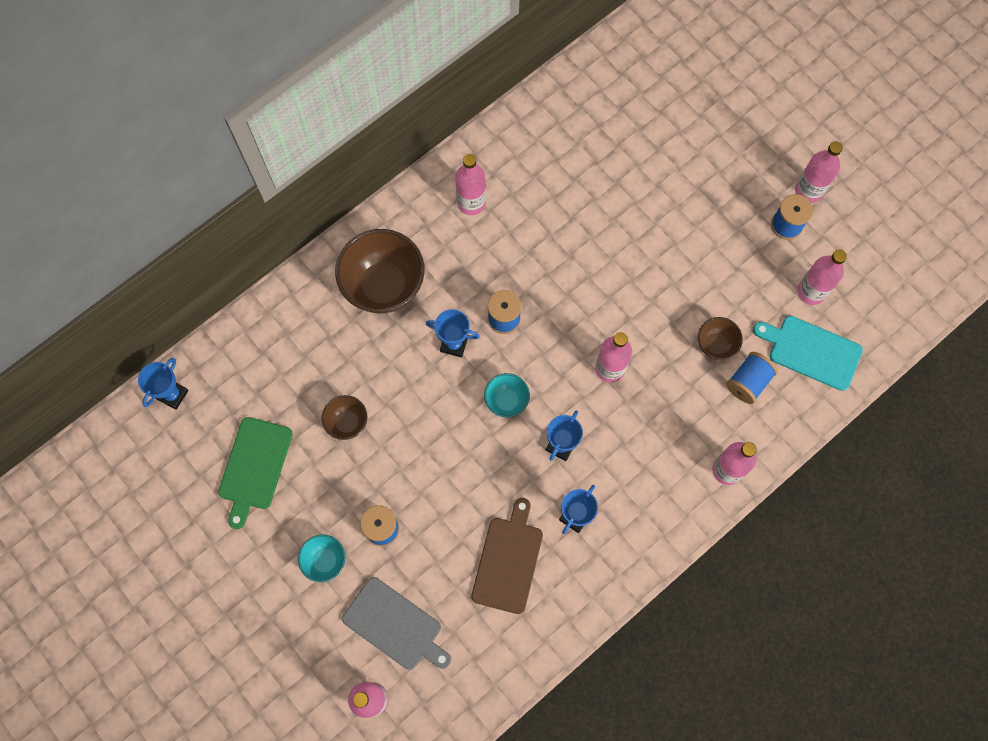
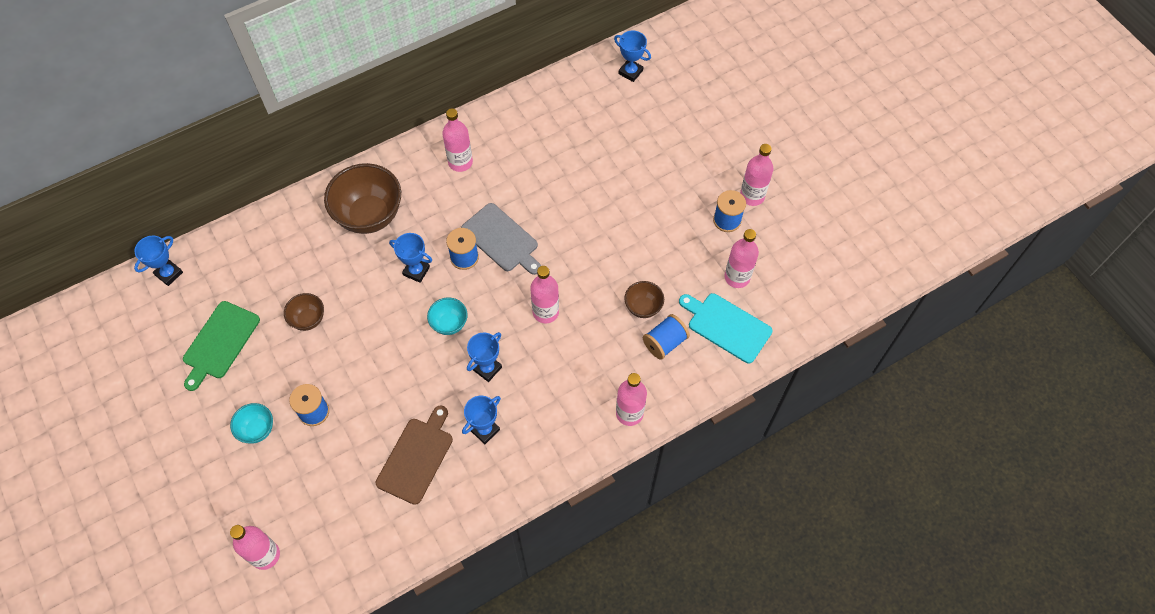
camera: 10 degrees right, 10 degrees down
(395, 625) = (303, 495): grey cutting board -> grey cutting board (501, 239)
(640, 58) = (630, 72): none -> blue trophy

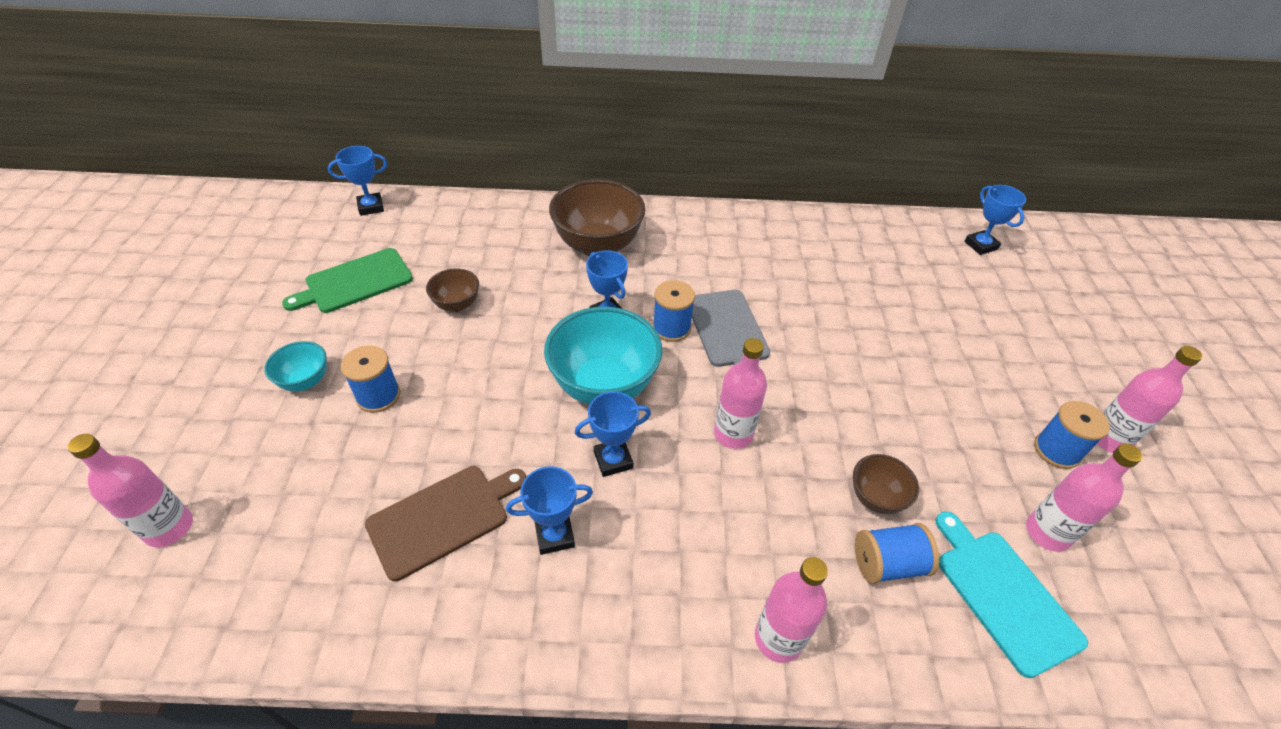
camera: 30 degrees right, 15 degrees down
(449, 324) = (604, 386): turquoise bowl -> turquoise bowl, size x1.98
(460, 162) = (729, 243): pink bottle -> none

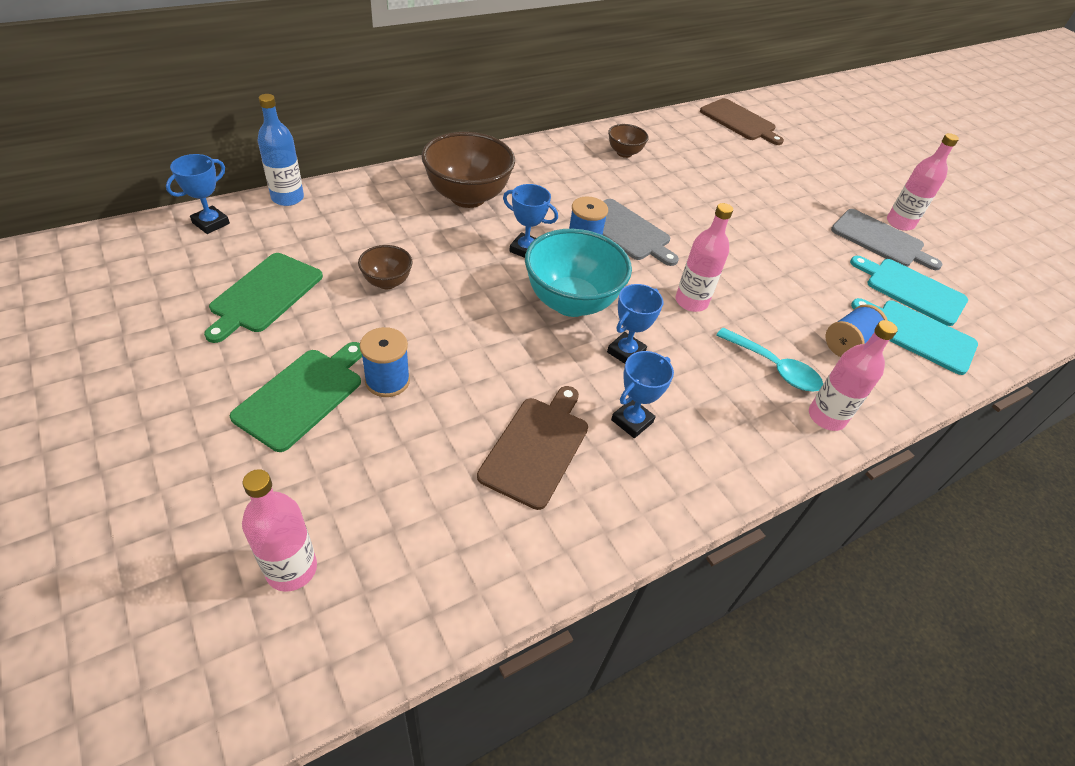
camera: 35 degrees left, 0 degrees up
(305, 381) = (302, 395): turquoise bowl -> green cutting board
(445, 202) = (287, 198): none -> blue bottle
(764, 549) = (774, 367): none -> turquoise spoon
(876, 498) = (810, 308): brown bowl -> brown bowl (624, 153)
(981, 245) = (739, 121): blue trophy -> brown cutting board
(1047, 533) = (912, 290): pink bottle -> turquoise cutting board
(1056, 450) = (880, 240): blue spool -> grey cutting board

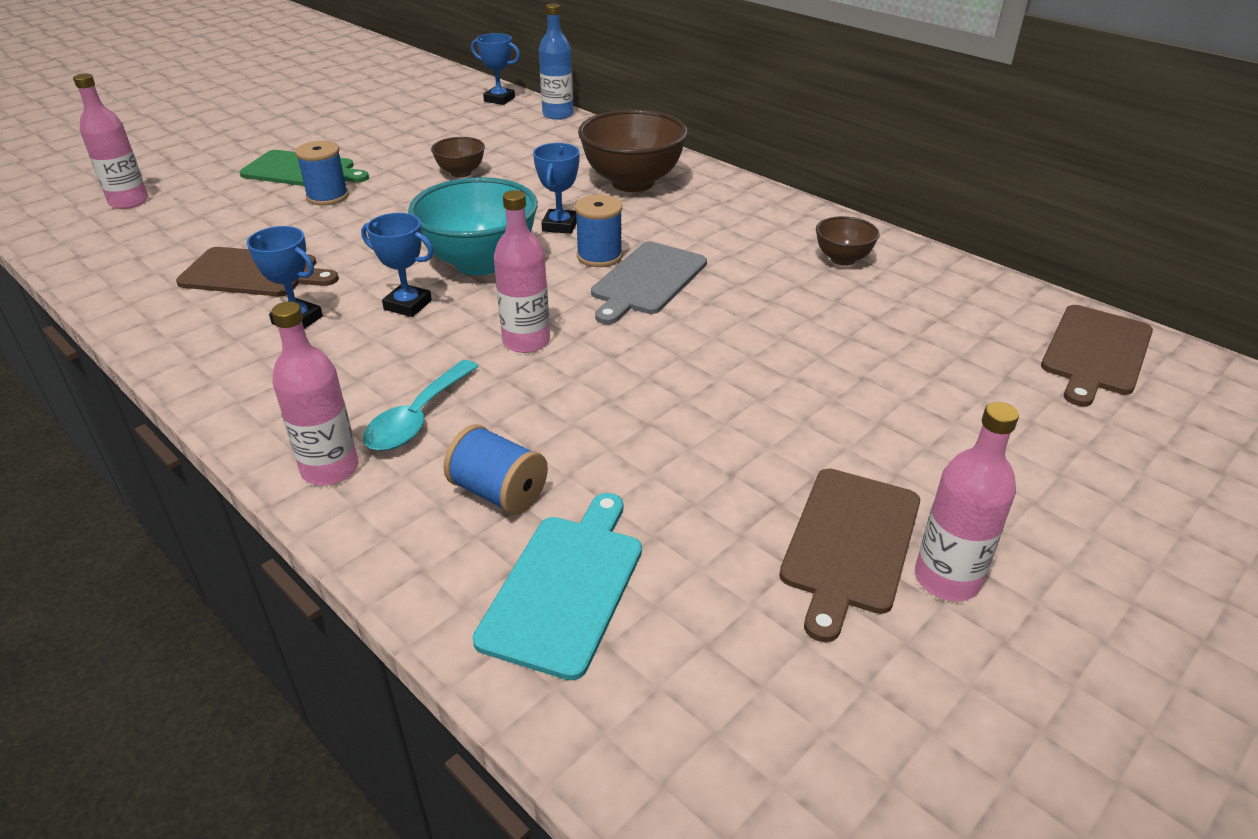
camera: 80 degrees right, 10 degrees down
(264, 295) = (417, 134): green cutting board -> none
(880, 240) = (850, 544): grey cutting board -> brown cutting board
(912, 290) = (704, 585): turquoise cutting board -> none

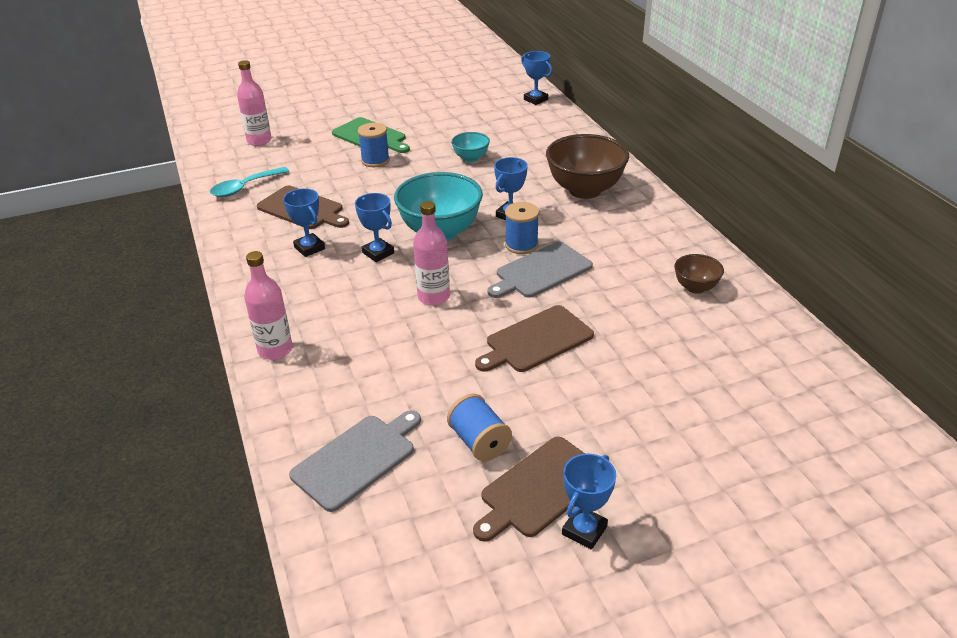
camera: 25 degrees right, 0 degrees up
(418, 417) = (340, 331): turquoise spoon -> turquoise spoon (245, 187)
(461, 173) = (471, 158): brown bowl -> turquoise bowl
(499, 493) = (356, 392): blue spool -> blue spool (479, 442)
(558, 114) = (569, 120): blue bottle -> none
(565, 587) = (357, 459): turquoise cutting board -> grey cutting board
(946, 579) = (584, 530): pink bottle -> blue trophy
(1095, 352) = (834, 411): brown cutting board -> brown cutting board (536, 340)

